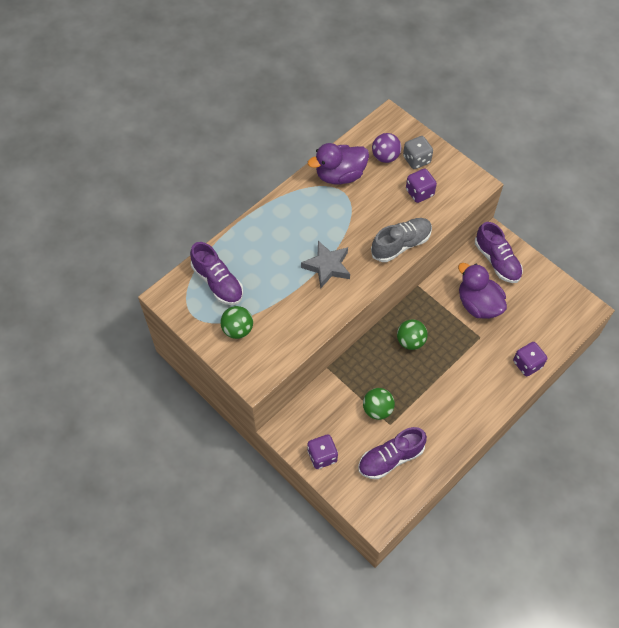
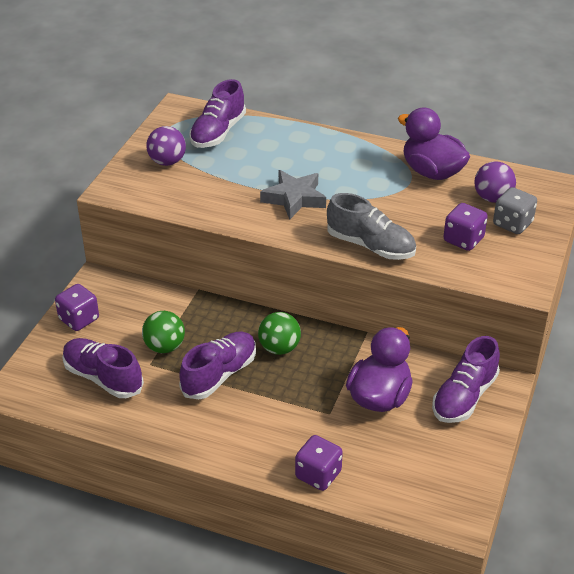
camera: 65 degrees right, 20 degrees down
(237, 329) = (167, 162): green ball -> purple ball
(419, 386) = (219, 375): none -> purple shoe

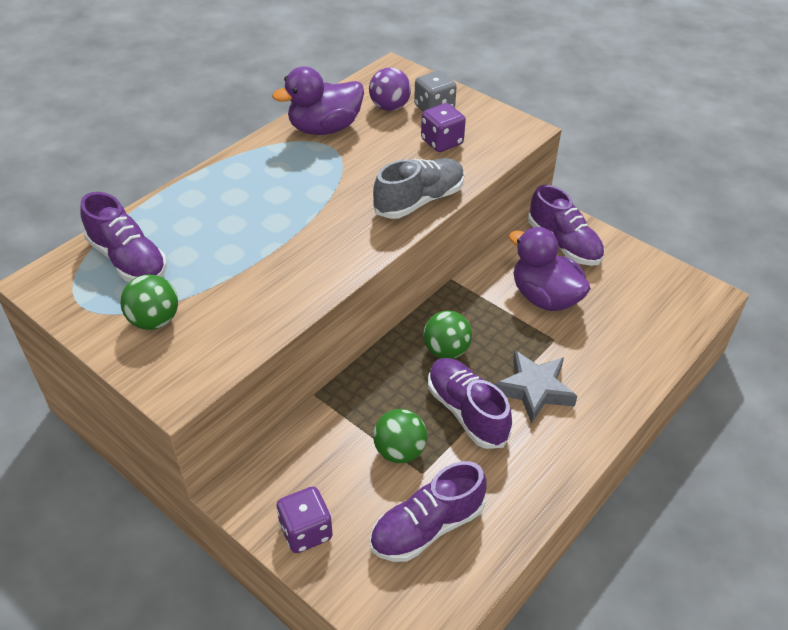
camera: 70 degrees left, 5 degrees up
(167, 162) = (154, 321): purple ball -> green ball
(294, 198) = (306, 232): grey star -> grey star (534, 389)
(318, 475) = (634, 371): purple dice -> none

